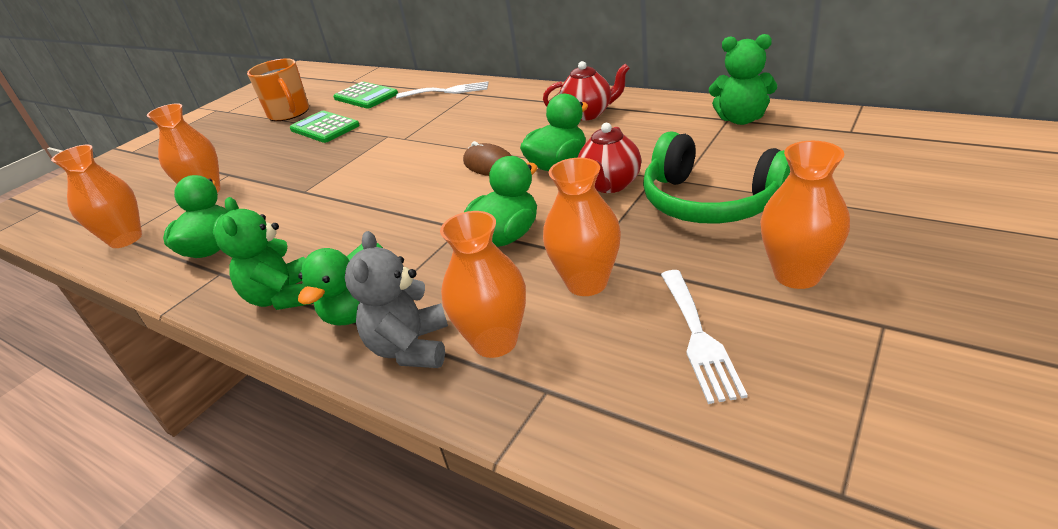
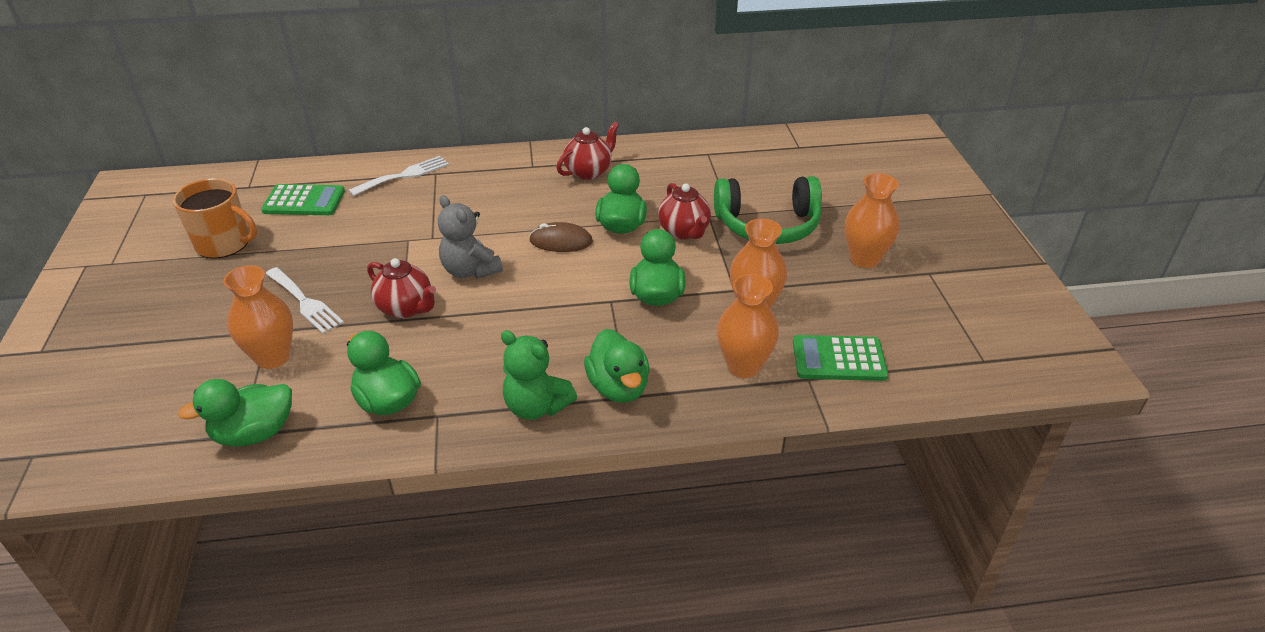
camera: 45 degrees left, 5 degrees up
(126, 239) = (254, 433): orange vase -> green duck
(317, 184) = (406, 308): none -> red teapot
(324, 128) = (310, 249): green calculator -> green calculator (838, 359)
(410, 348) = (693, 394): grey teddy bear -> grey teddy bear (470, 270)
(698, 337) = (853, 315): white fork -> white fork (305, 302)
(741, 119) = (717, 152): green teddy bear -> none

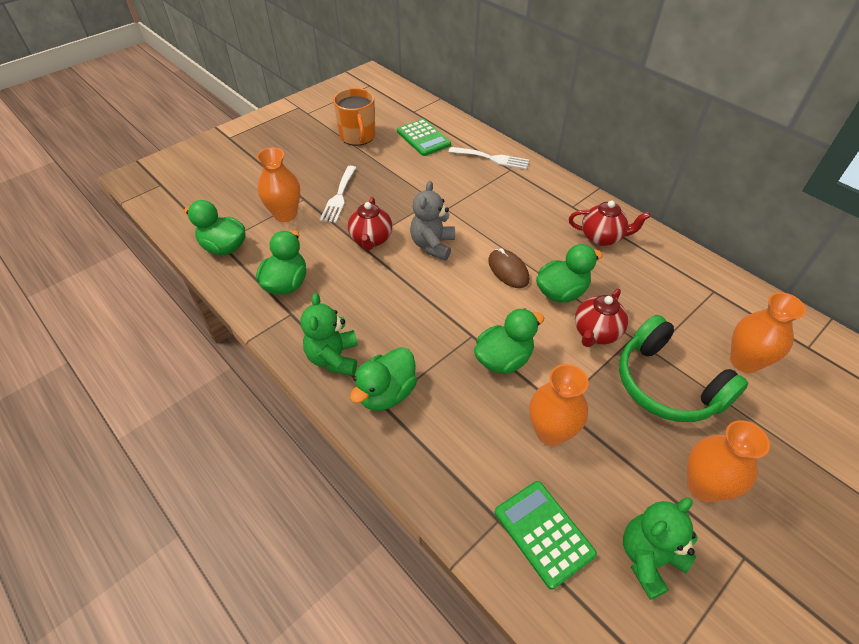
camera: 55 degrees right, 10 degrees up
(743, 366) = (474, 462): orange vase -> orange vase (744, 361)
(898, 316) = (648, 558): none -> green teddy bear

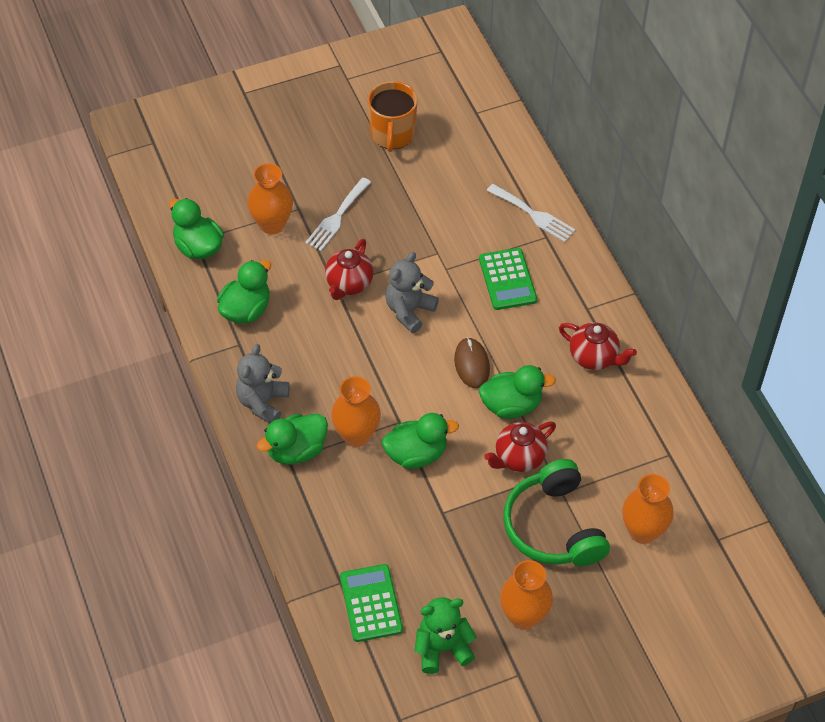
camera: 20 degrees right, 5 degrees up
(334, 358) = (263, 402): green teddy bear -> grey teddy bear
(423, 138) = (468, 160): green calculator -> green calculator (507, 279)
(550, 432) = (421, 531): orange vase -> orange vase (356, 435)

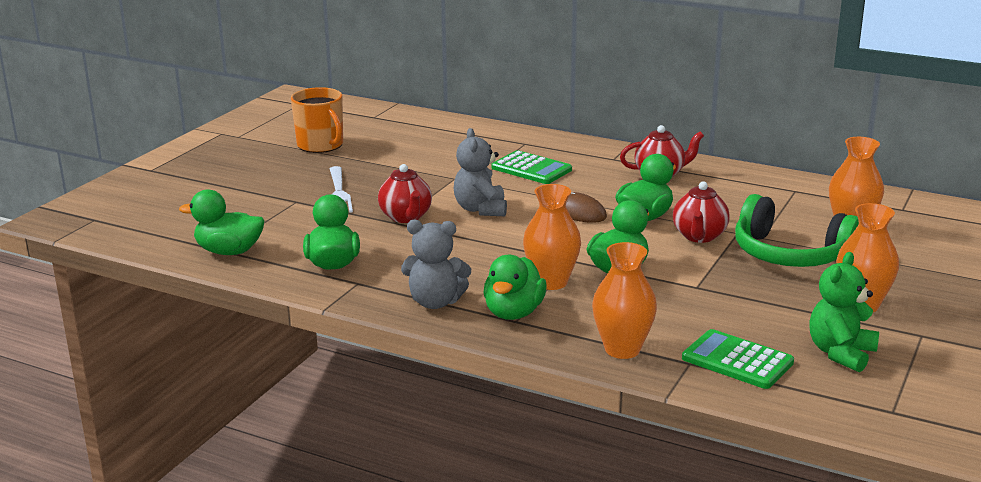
camera: 40 degrees left, 30 degrees down
(263, 402) = (435, 302): grey teddy bear -> grey teddy bear turned 60 degrees counterclockwise
(272, 224) = (284, 216): orange vase -> orange vase (622, 349)
(533, 214) = (497, 138): white fork -> none

